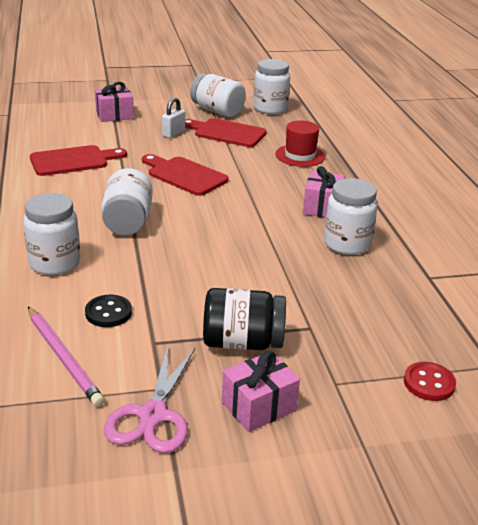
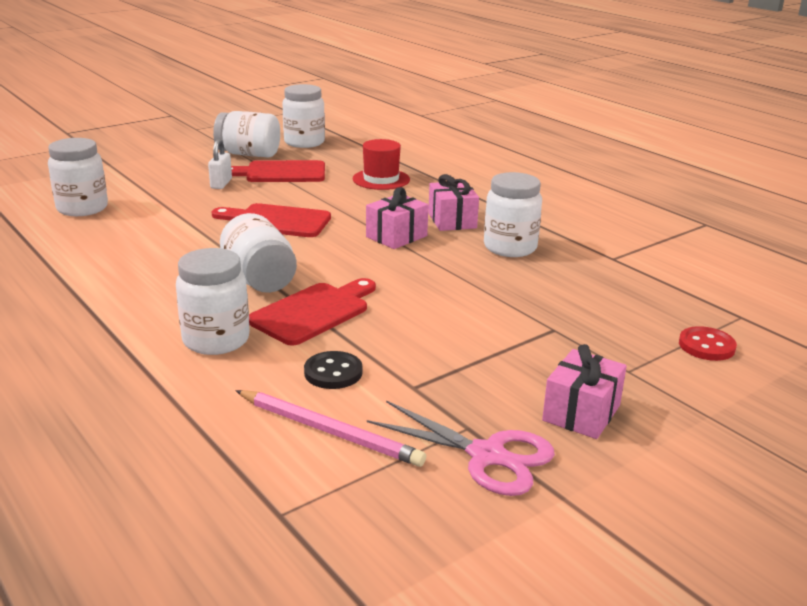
camera: 25 degrees left, 5 degrees down
(61, 134) = (82, 208): none -> white jar
(73, 161) = (128, 233): red cutting board -> red cutting board (314, 312)
(114, 115) = (130, 178): pink gift -> pink gift (396, 236)
(153, 415) = (487, 456): pink scissors -> pink scissors turned 45 degrees counterclockwise
(242, 342) = (504, 360): black jar -> none

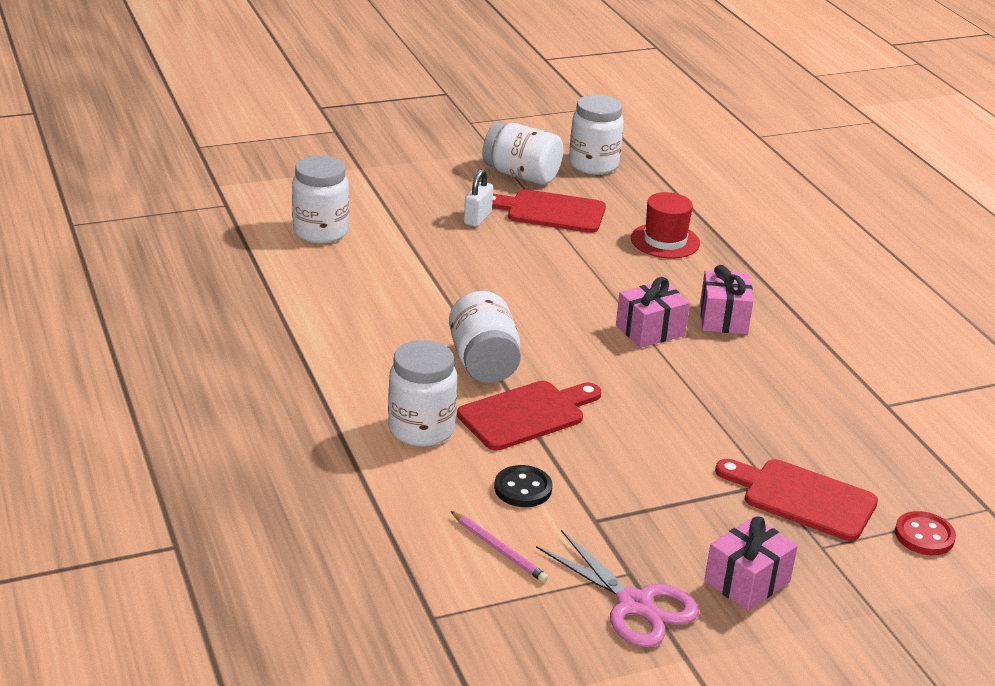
camera: 15 degrees right, 5 degrees up
(277, 221) = (524, 285): red cutting board -> red cutting board (802, 498)
(330, 431) = (499, 549): pink pencil -> pink pencil, size x0.65
(510, 248) = (773, 369): white jar -> none

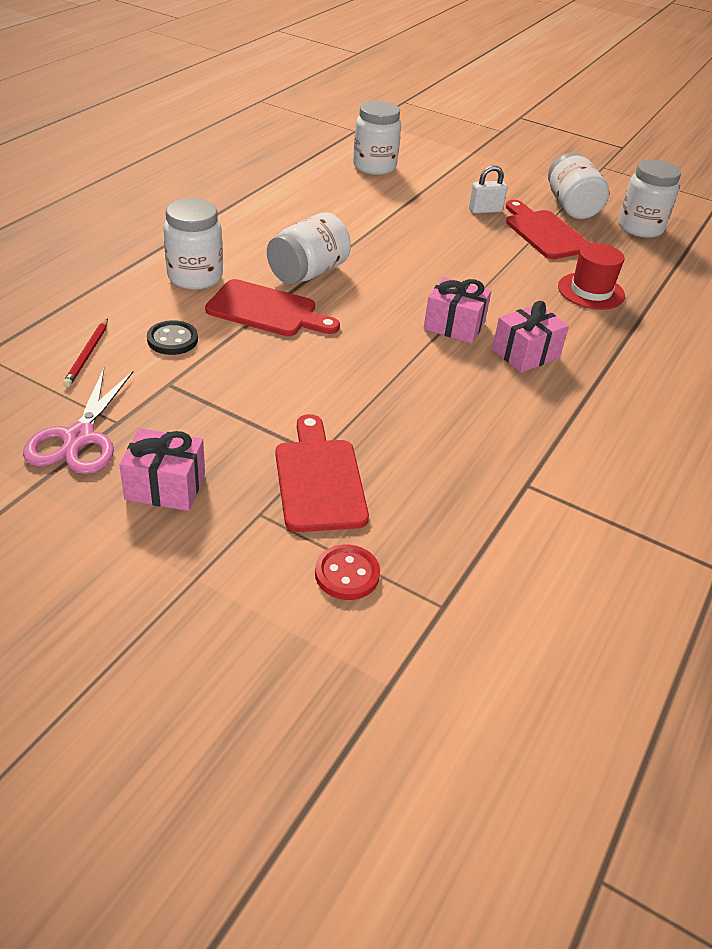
camera: 50 degrees right, 10 degrees up
(499, 549) = (87, 355): pink pencil -> red pencil

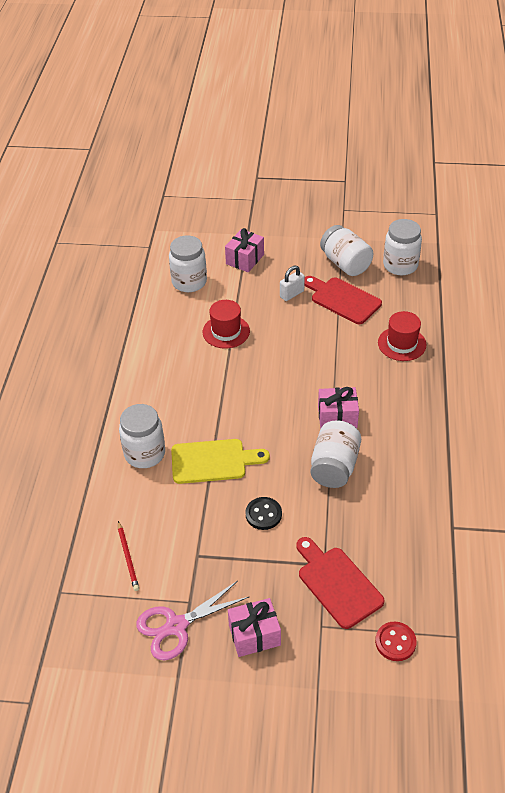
camera: 20 degrees left, 5 degrees up
(79, 438) = (176, 626): pink scissors -> pink scissors turned 75 degrees clockwise
(172, 340) = (172, 517): black button -> black button (263, 514)
(267, 311) = (213, 461): red cutting board -> yellow cutting board
(308, 273) = (215, 413): white jar -> white jar (334, 467)
(381, 215) = (226, 331): none -> red hat
(525, 353) = (393, 420): pink gift -> pink gift (245, 259)

